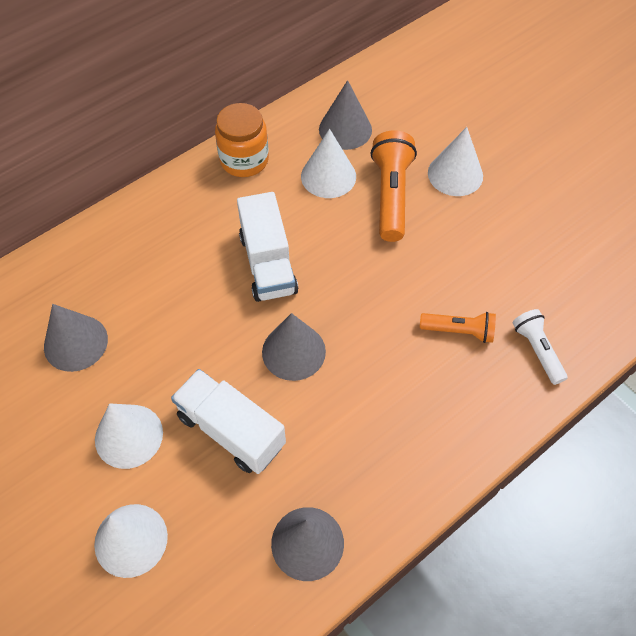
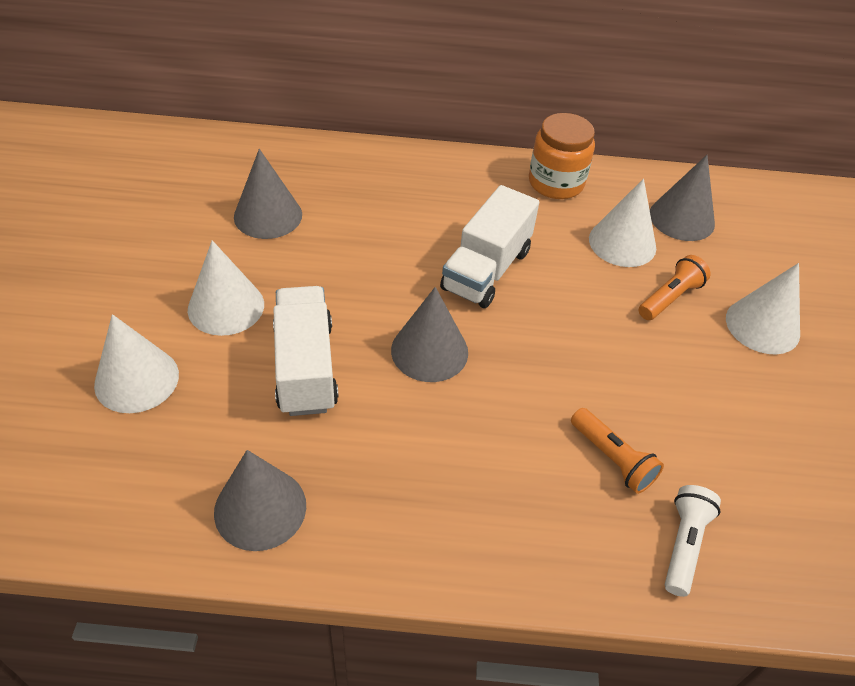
camera: 40 degrees right, 10 degrees down
(391, 195) = (670, 298): orange flashlight -> orange flashlight, size x0.60

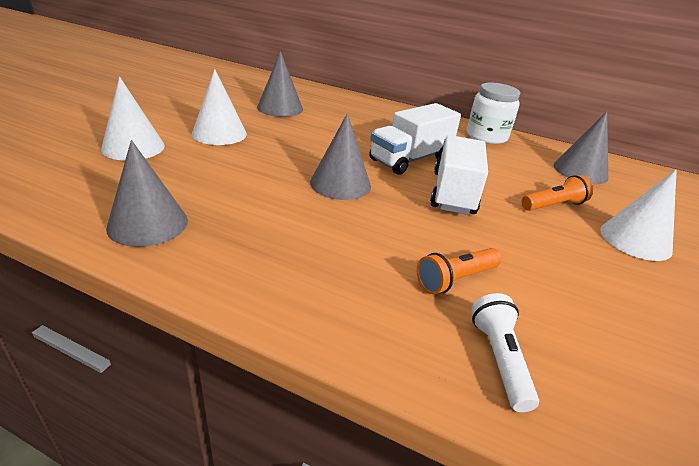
camera: 20 degrees right, 15 degrees down
(305, 367) = (246, 169): white truck -> white truck (453, 193)
(556, 183) = (486, 136): orange jar -> white jar
(612, 459) = (455, 279): orange flashlight -> orange flashlight turned 75 degrees clockwise
(622, 243) = (525, 171): white cone -> none
(684, 545) = (499, 359): white flashlight -> white flashlight turned 45 degrees counterclockwise

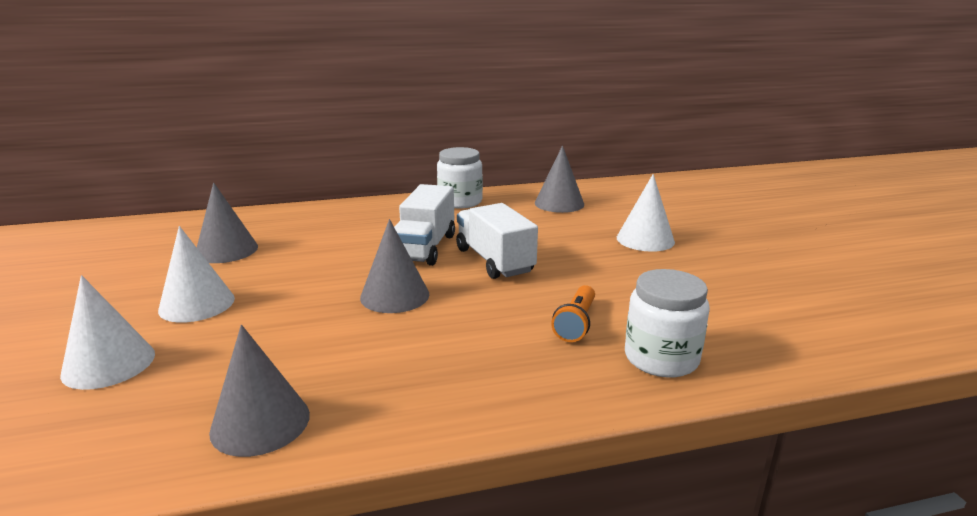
camera: 35 degrees left, 10 degrees down
(499, 359) = (661, 358): white flashlight -> white jar
(553, 205) = (572, 238): orange flashlight -> none

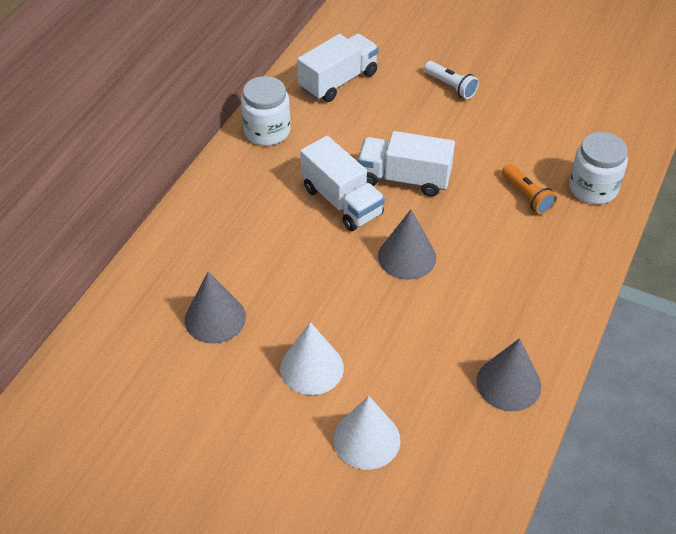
camera: 50 degrees left, 25 degrees up
(559, 203) = (338, 81): grey cone -> white truck
(645, 239) = (450, 86): white cone -> white flashlight

